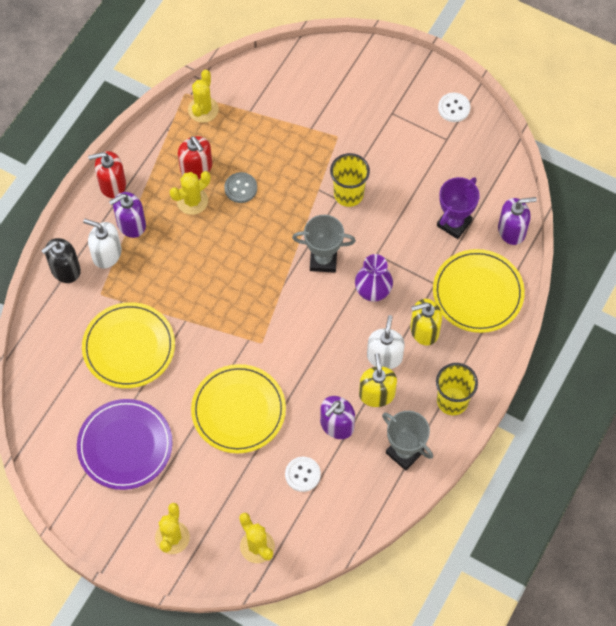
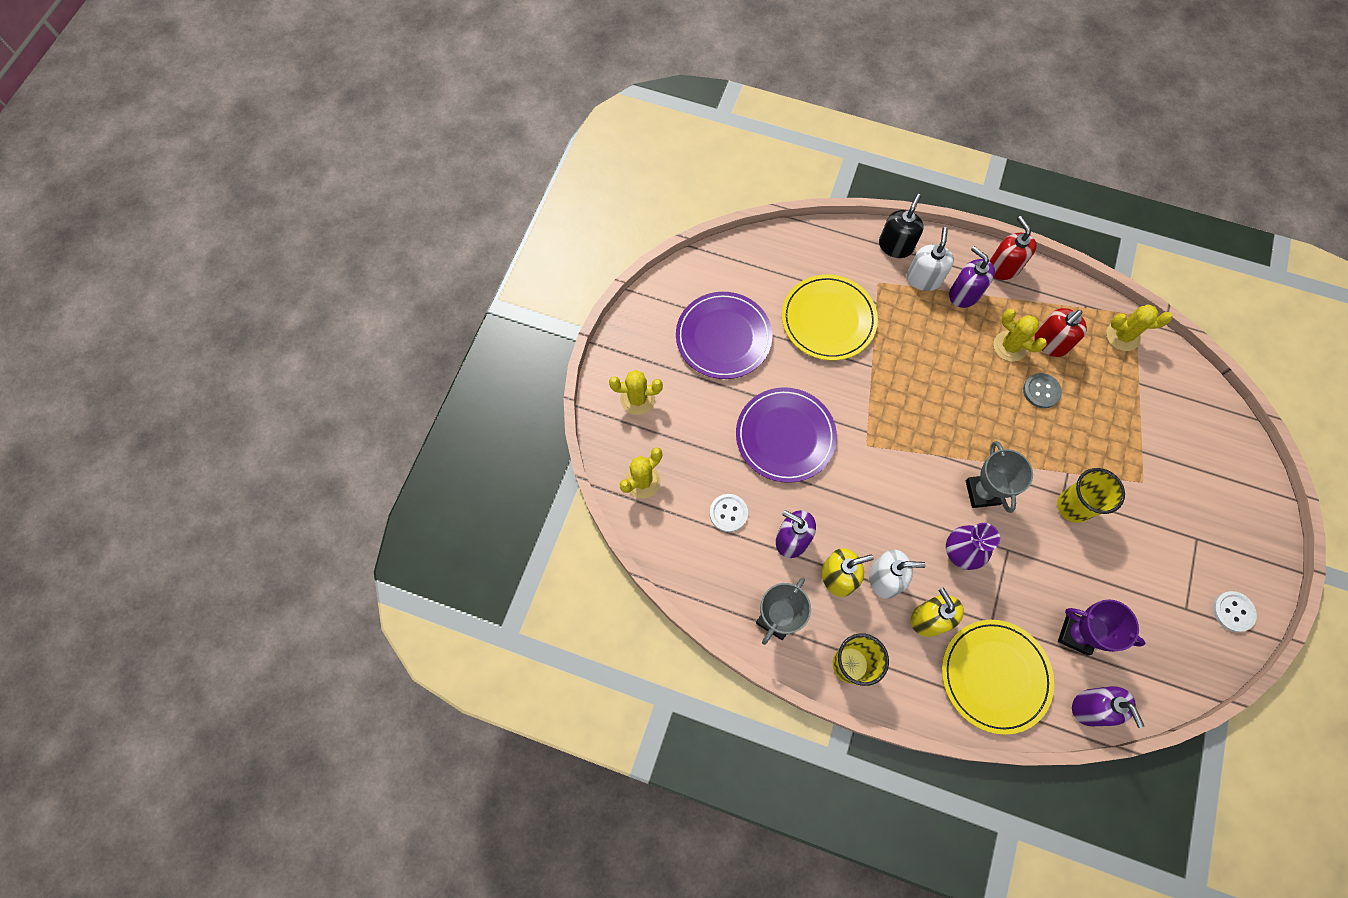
camera: 80 degrees right, 5 degrees up
(65, 269) = (895, 246): black soap dispenser -> black soap dispenser turned 75 degrees clockwise
(238, 410) = (785, 436): yellow plate -> purple plate

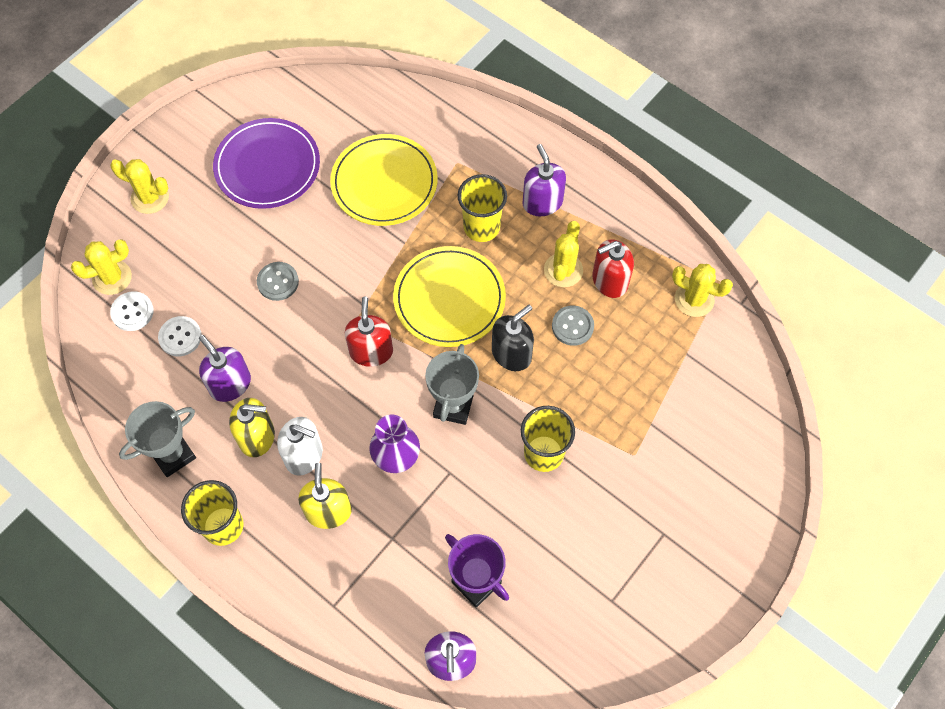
camera: 20 degrees right, 5 degrees down
(785, 436) = (278, 282): purple plate -> grey button
(895, 246) = (495, 132): black soap dispenser -> black soap dispenser (511, 354)
(923, 279) = (507, 174): white soap dispenser -> none
(927, 331) = (481, 227): none -> yellow cup
(995, 676) = (366, 592): yellow plate -> yellow plate (449, 299)
(1003, 267) = (599, 189): red soap dispenser -> red soap dispenser (371, 351)
(1010, 346) = (563, 270): yellow cactus -> yellow cactus turned 45 degrees clockwise
(1233, 611) = (662, 622): white button -> white button (132, 312)

